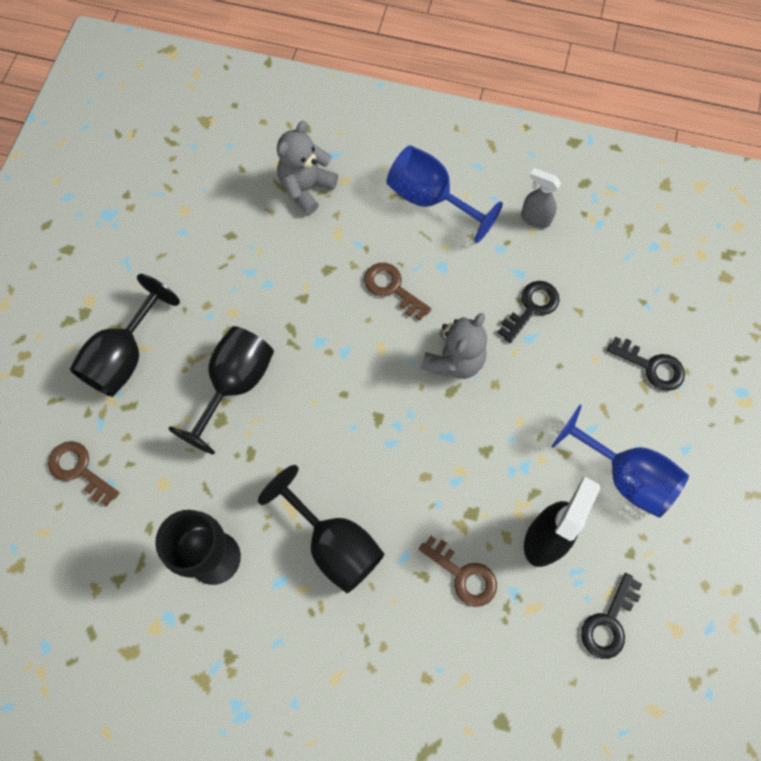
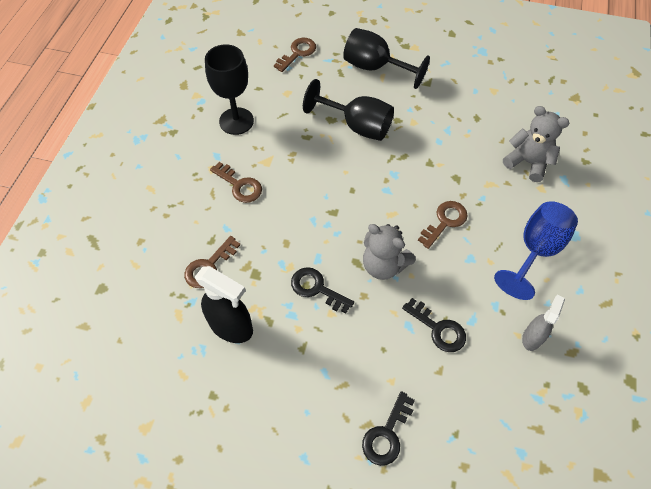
camera: 90 degrees right, 10 degrees down
(334, 544) = (239, 185): black goblet -> brown key
(609, 622) = (159, 371): black key -> black key (317, 288)
(625, 476) = (281, 397): blue goblet -> none

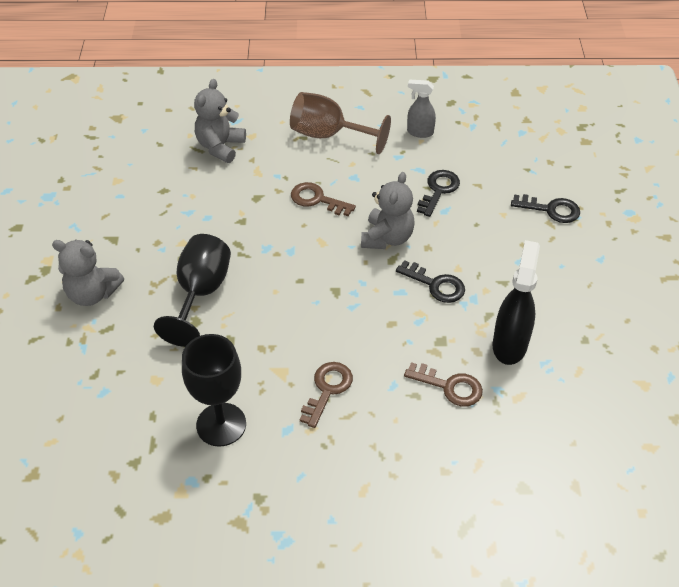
camera: 105 degrees left, 10 degrees down
(297, 53) = (73, 386): brown key -> none
(317, 288) = (435, 285): black key -> black key turned 75 degrees counterclockwise
(375, 67) = (92, 294): black goblet -> grey teddy bear
(535, 250) = (328, 135): blue goblet -> brown goblet

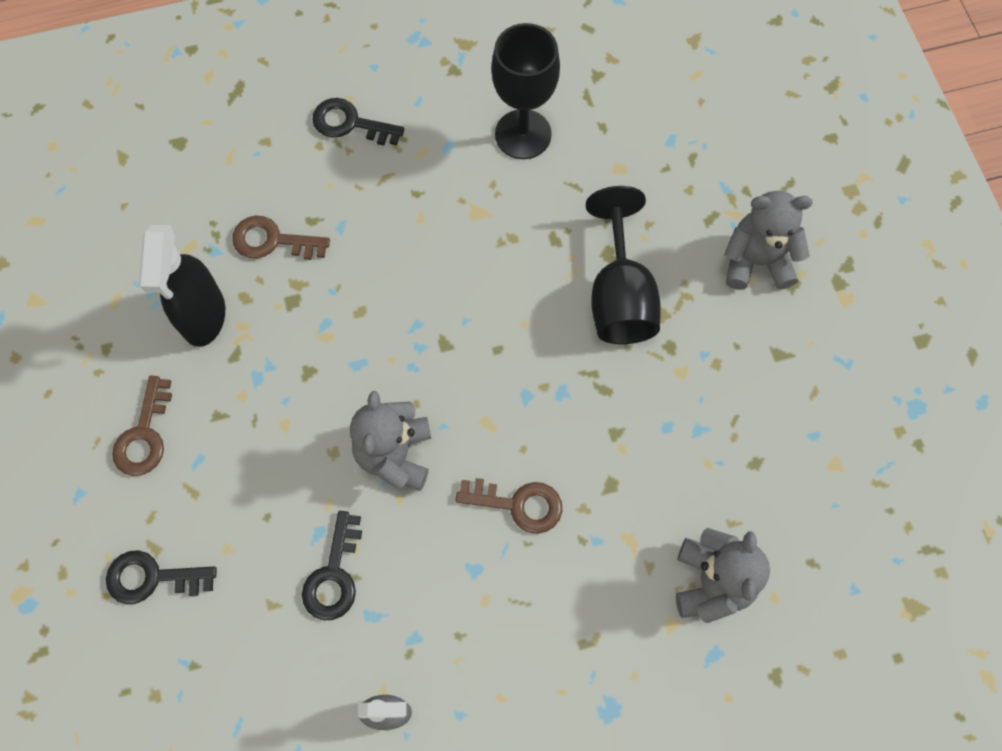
camera: 165 degrees right, 20 degrees up
(327, 389) = (416, 203): brown key -> brown key (144, 435)
(328, 135) = (543, 661): brown goblet -> none
(435, 285) = (311, 387): black key -> black key (350, 123)

